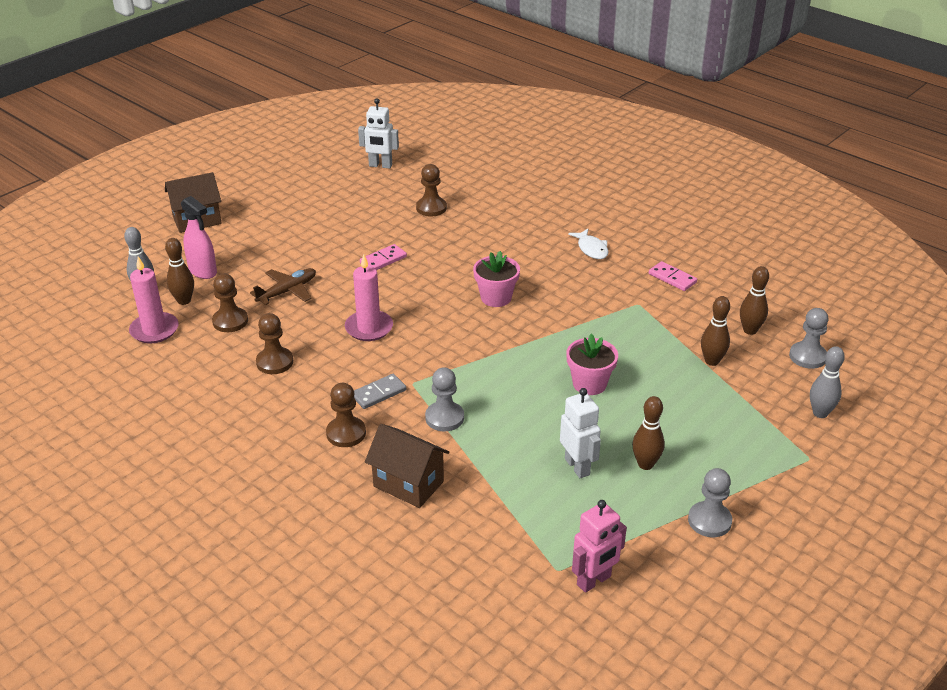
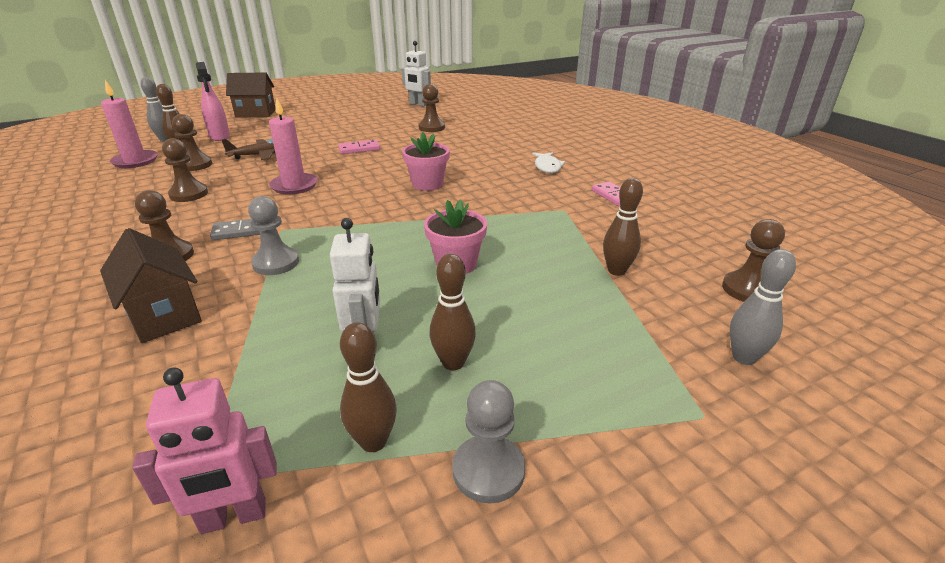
camera: 20 degrees right, 5 degrees down
(750, 330) = (680, 251): brown bowling pin -> brown bowling pin (373, 441)
(807, 356) = (747, 289): grey pawn -> brown pawn

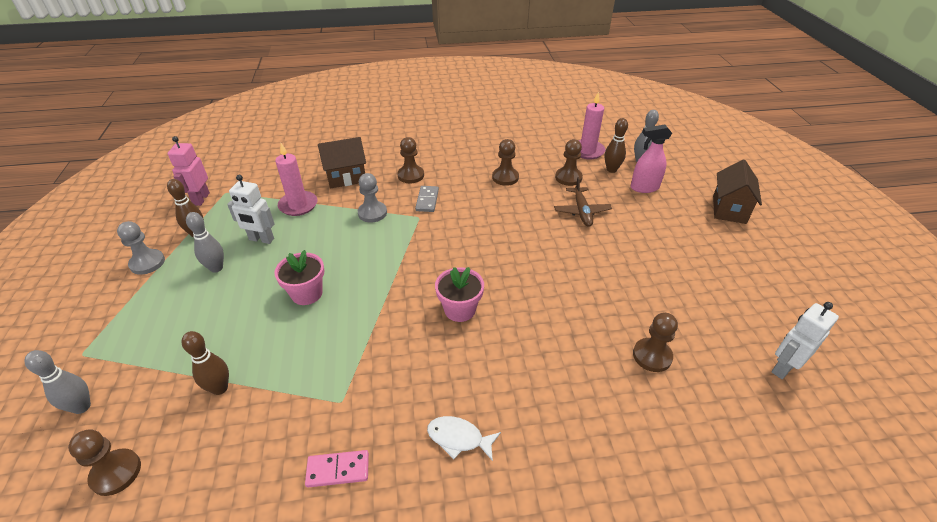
camera: 110 degrees right, 10 degrees up
(294, 186) = (497, 226): pink candle -> pink candle (298, 205)
(359, 149) = (581, 275): pink domino -> none
(453, 363) = (216, 268): brown bowling pin -> grey bowling pin

